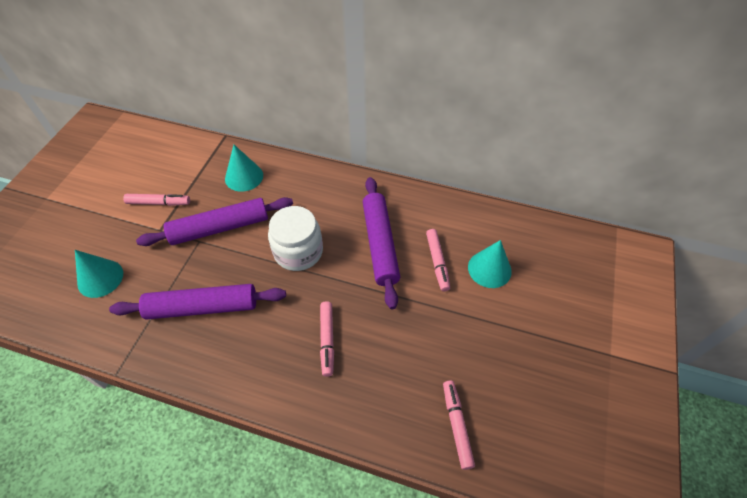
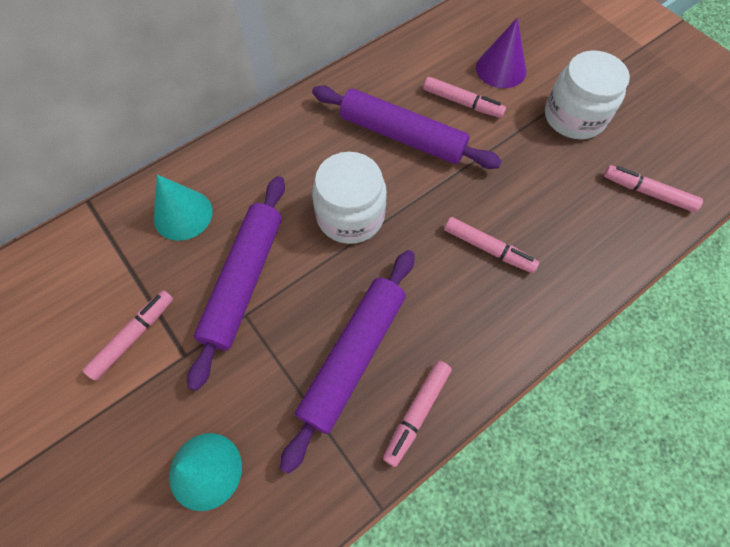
camera: 55 degrees left, 10 degrees up
(184, 361) = (416, 413): none -> pink marker
(487, 338) = (574, 117): none -> white jar
(489, 269) = (501, 69): turquoise cone -> purple cone

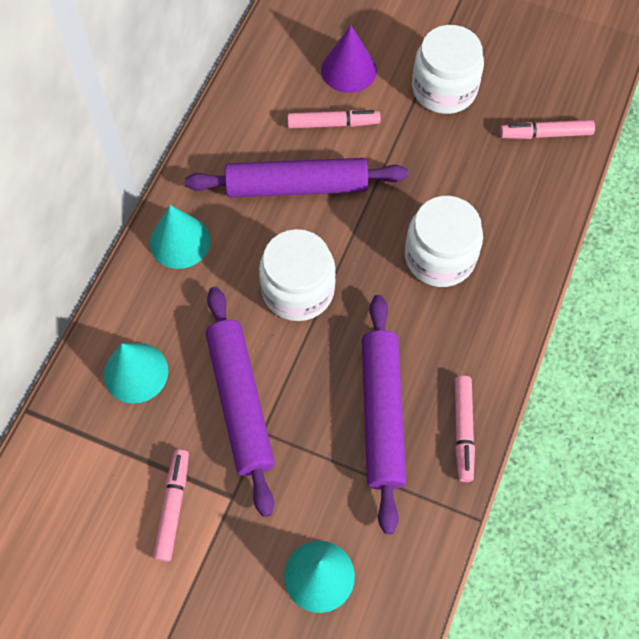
camera: 30 degrees left, 0 degrees up
(284, 134) = (180, 241): none -> turquoise cone
(488, 249) = (439, 257): pink marker -> white jar

